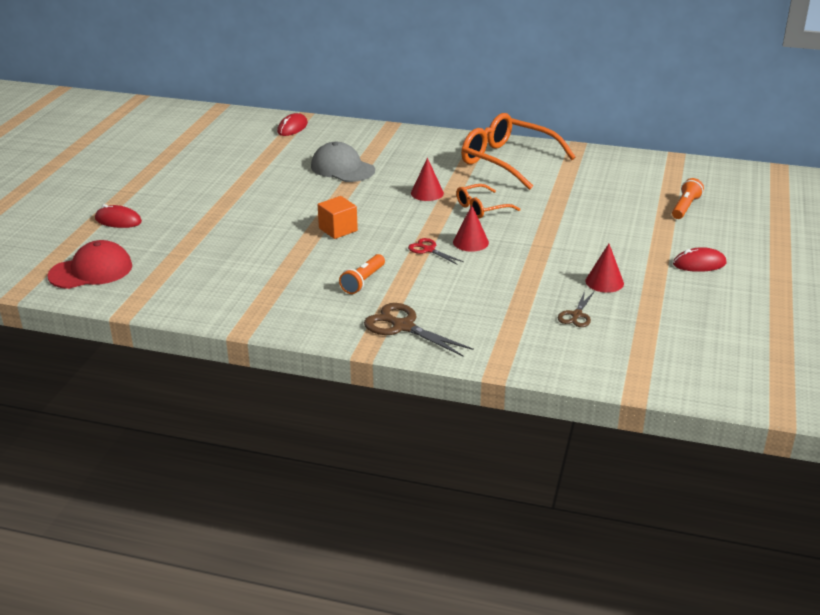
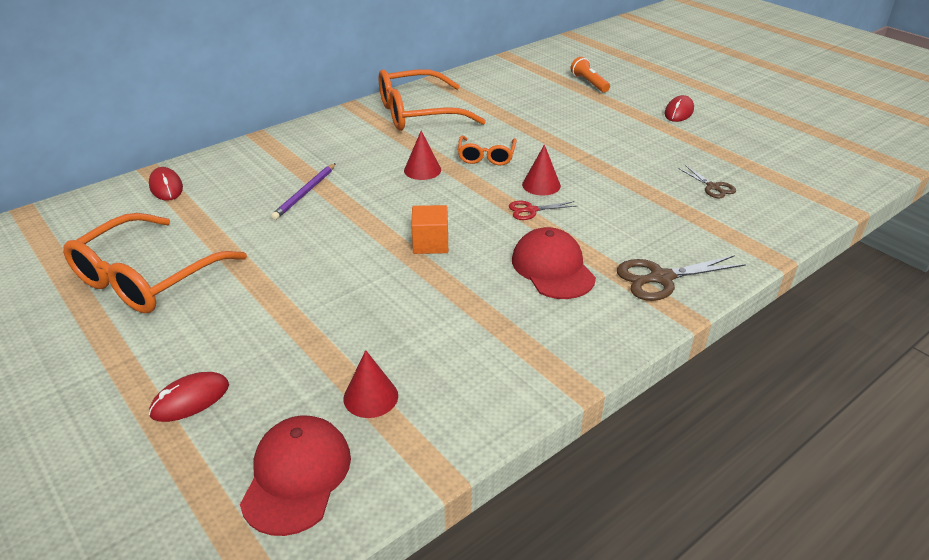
camera: 55 degrees left, 5 degrees up
(201, 164) = (147, 278): none -> orange glasses
(342, 168) = (305, 193): grey cap -> purple pencil
(363, 281) = (552, 268): orange flashlight -> red cap
(604, 282) = (671, 156): red cone -> red cone (370, 397)

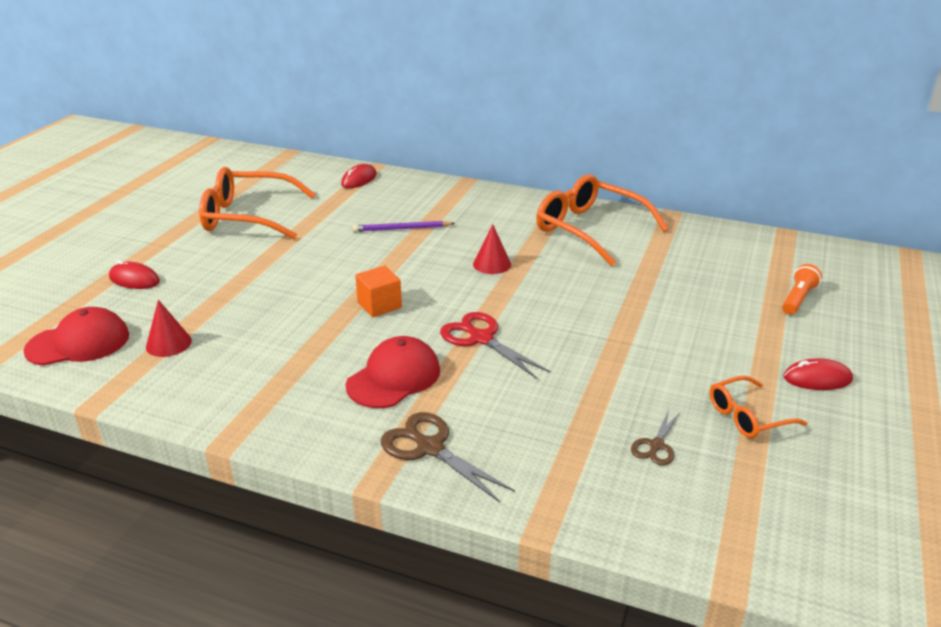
camera: 60 degrees right, 5 degrees down
(486, 156) = (553, 287): orange glasses -> orange glasses (748, 416)
(531, 210) = (481, 338): red scissors -> red scissors, size x1.69
(541, 185) = (533, 331): red cone -> none

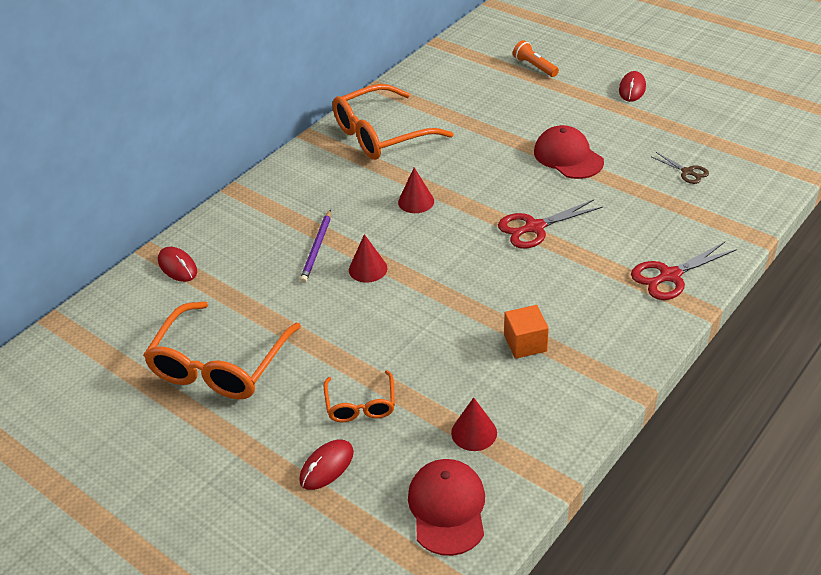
camera: 70 degrees left, 10 degrees up
(379, 305) = (459, 280): orange cube -> orange cube (525, 343)
(381, 256) = (368, 269): none -> red cone
(394, 377) = (575, 284): red cap -> red cap (568, 157)
(429, 448) = (669, 276): brown scissors -> red scissors
(748, 416) = (665, 127): orange glasses -> orange glasses (361, 405)

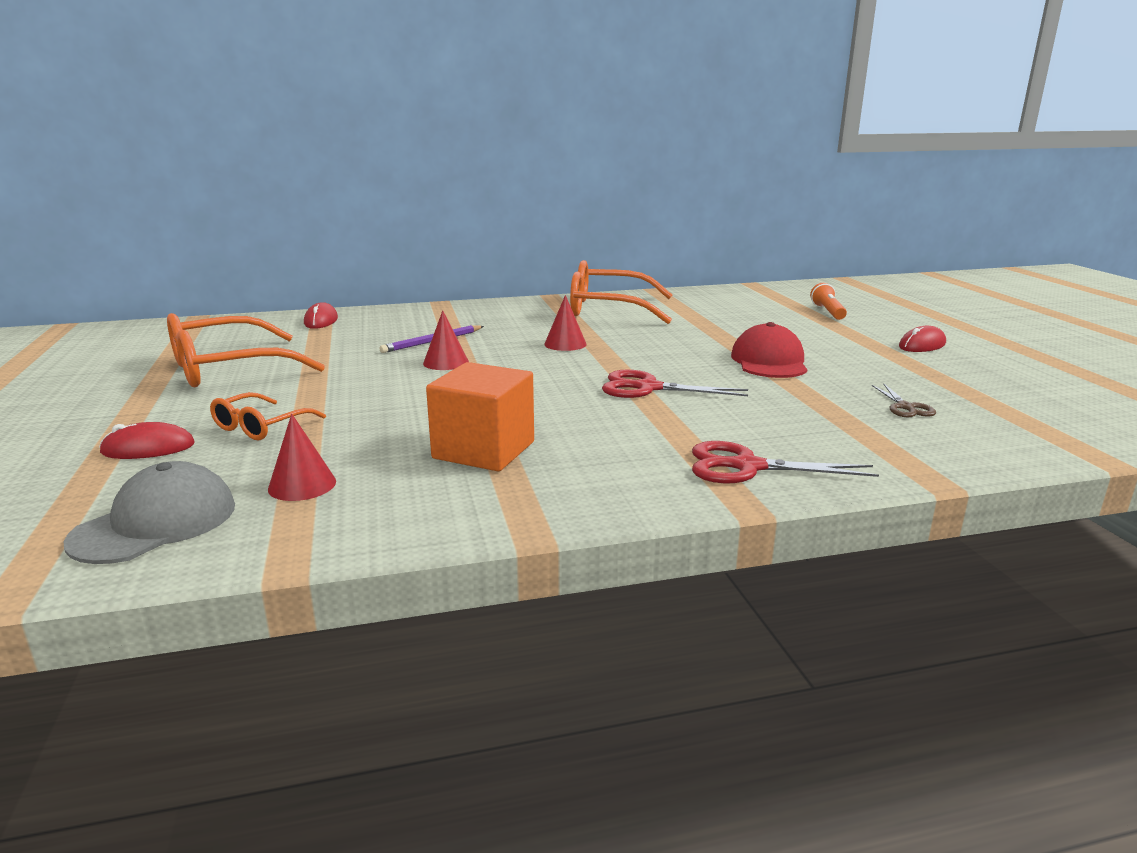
camera: 35 degrees right, 20 degrees down
(447, 508) = (155, 523): red cap -> grey cap
(525, 343) = (484, 450): orange cube -> orange cube, size x1.59

